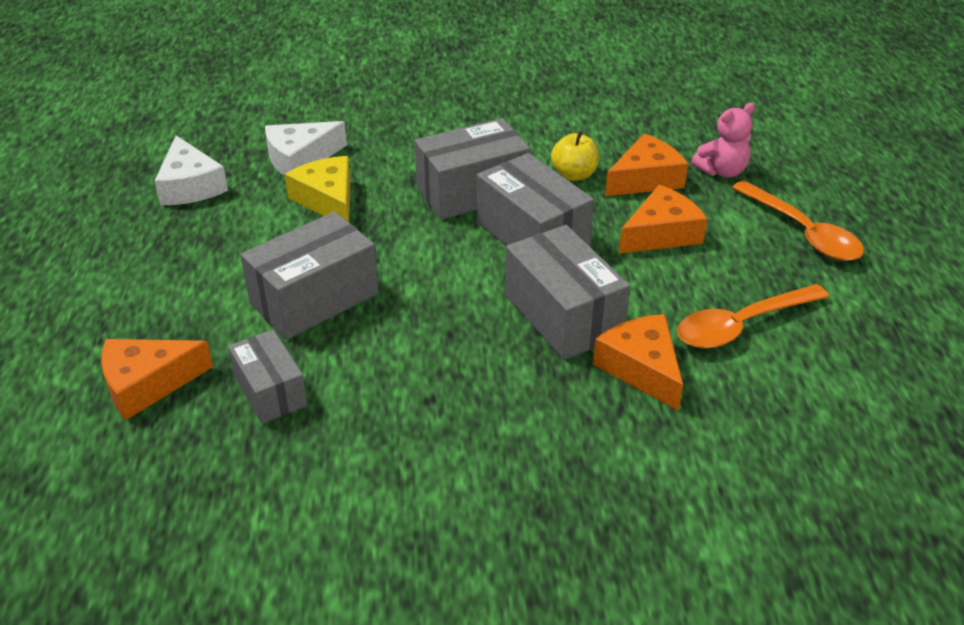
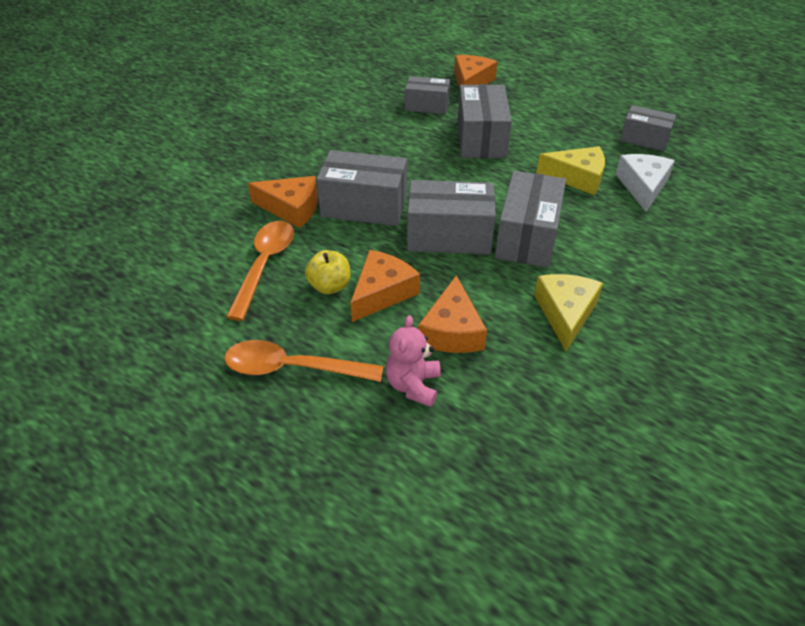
camera: 130 degrees right, 5 degrees up
(190, 186) = (644, 139): white cheese -> grey box
(547, 138) = (565, 313): none -> yellow cheese
(574, 175) = (498, 296): yellow apple -> yellow apple (330, 286)
(661, 233) = (382, 292): orange cheese -> orange cheese turned 150 degrees counterclockwise

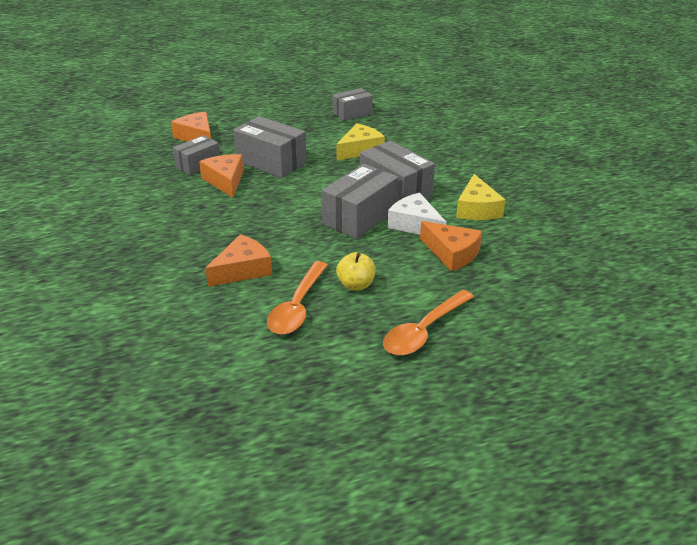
camera: 55 degrees left, 10 degrees down
(264, 266) = (297, 306): orange spoon -> orange spoon turned 120 degrees counterclockwise
(364, 206) = (284, 237): grey box -> none
(382, 292) = (387, 266): orange cheese -> orange cheese (225, 181)
(413, 385) = (486, 287): pink teddy bear -> none
(565, 313) = (477, 209): yellow cheese -> yellow cheese turned 135 degrees counterclockwise
(642, 186) = (396, 135): white cheese -> white cheese (415, 224)

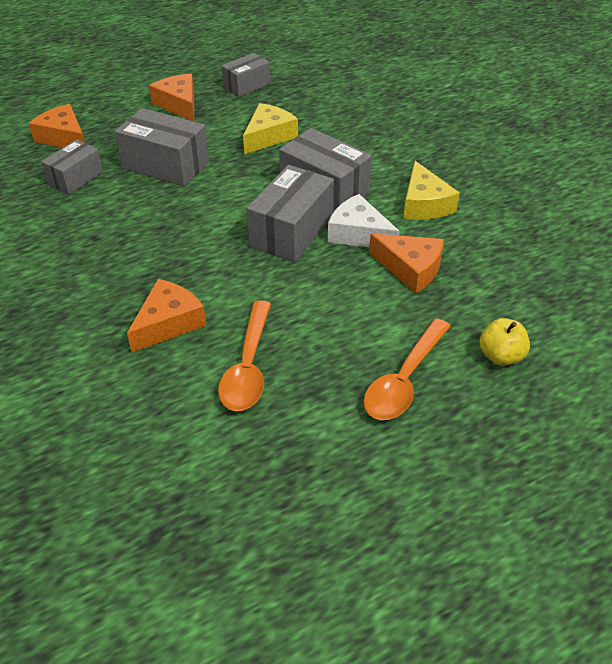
camera: 10 degrees left, 10 degrees up
(225, 181) = (115, 198): orange cheese -> orange cheese (179, 104)
(356, 285) = (310, 327): yellow apple -> yellow apple (501, 356)

